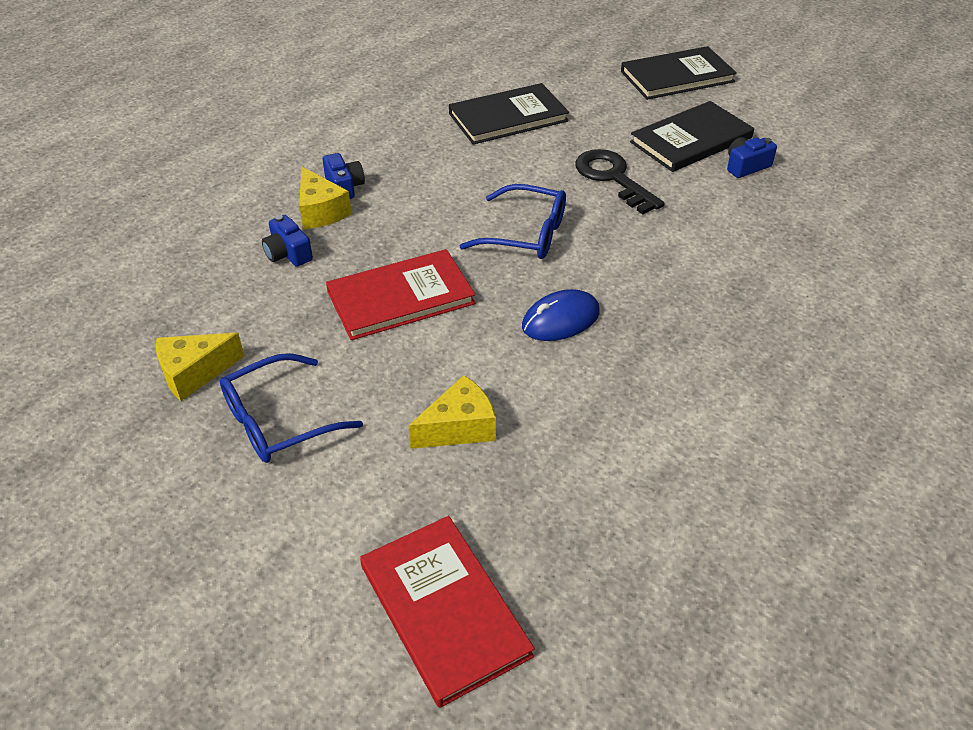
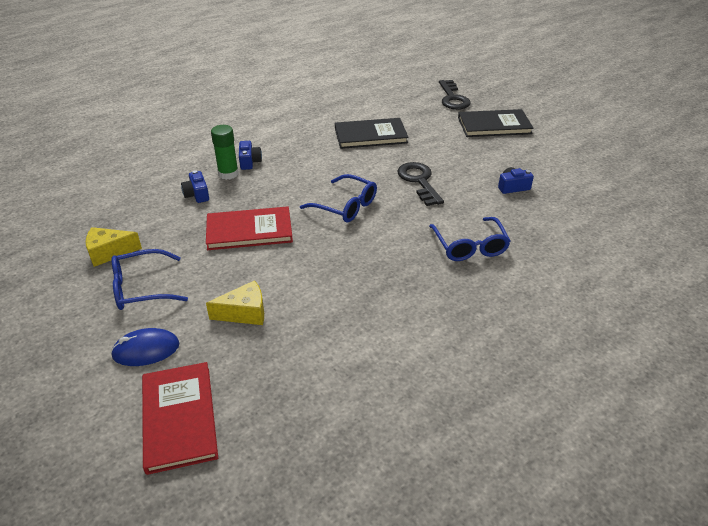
camera: 15 degrees right, 5 degrees down
(320, 211) = (228, 174): yellow cheese -> green glue stick
(560, 320) = (340, 261): blue mouse -> blue mouse (146, 350)
(599, 42) = (453, 98): none -> black key
(691, 140) = (483, 165): black book -> none
(730, 265) = (469, 246): none -> blue glasses

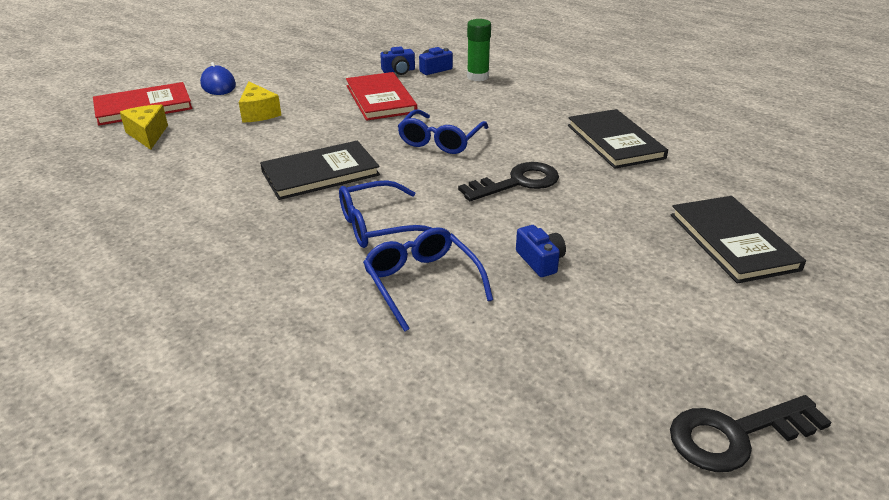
camera: 80 degrees right, 5 degrees down
(109, 252) = (337, 53): yellow cheese -> yellow cheese (148, 134)
(141, 288) = (292, 71): blue glasses -> blue glasses (422, 283)
(249, 162) = (506, 83): blue camera -> blue camera (399, 71)
(385, 272) = (320, 173): none -> black book
(453, 98) = (796, 198): black key -> black key (735, 435)

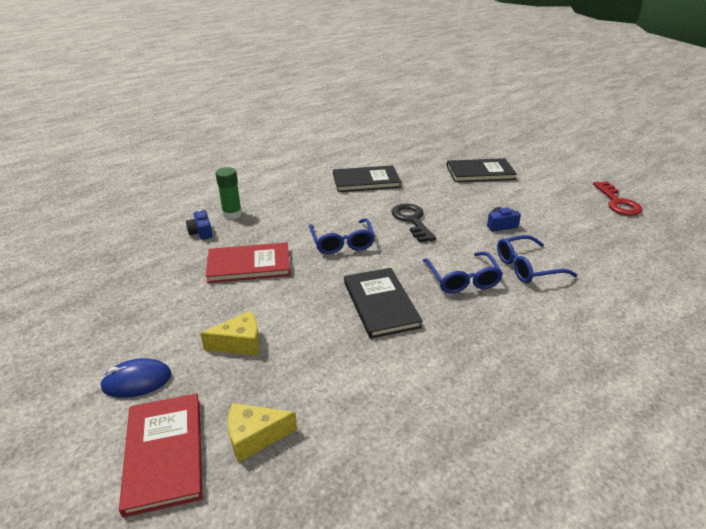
camera: 80 degrees left, 0 degrees up
(399, 71) = (190, 251): blue camera -> none
(440, 140) = (342, 242): blue glasses -> blue glasses turned 45 degrees clockwise
(735, 435) = (617, 202): black key -> red key

